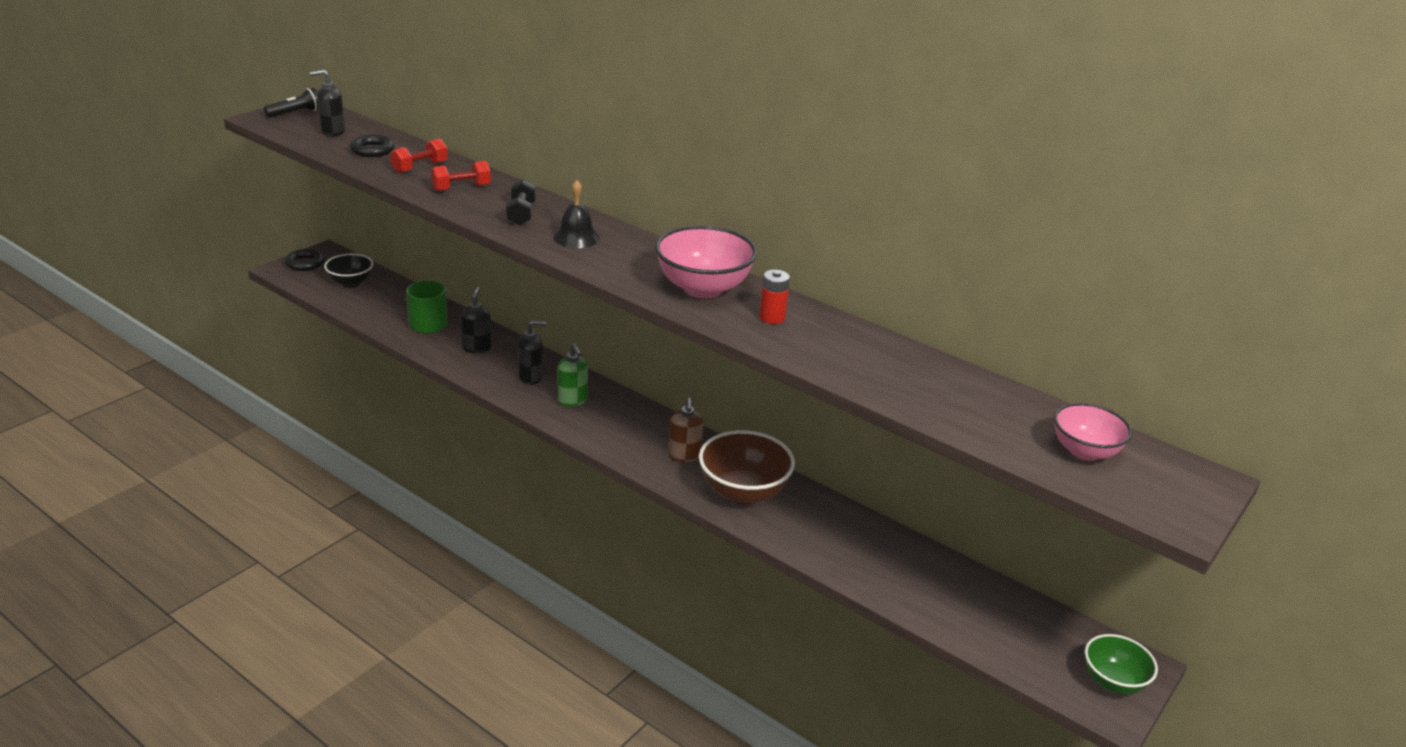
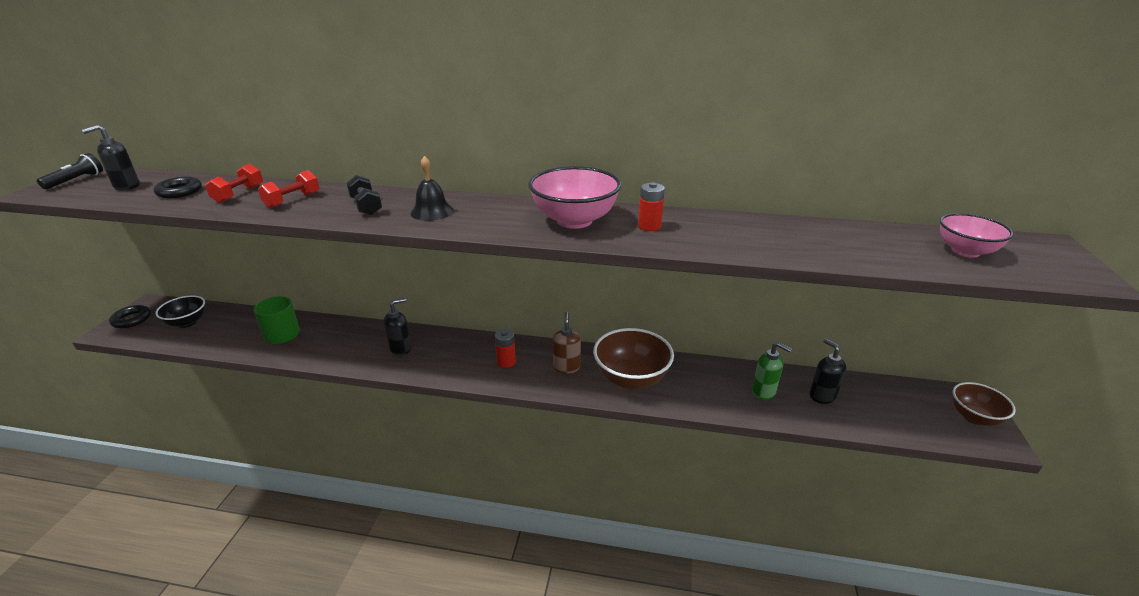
camera: 25 degrees left, 0 degrees up
(477, 348) = (338, 340): black soap dispenser -> black soap dispenser (822, 396)
(572, 400) = (448, 355): green soap dispenser -> green soap dispenser (764, 392)
(625, 428) = (506, 362): none -> red battery
(684, 455) = (566, 367): brown soap dispenser -> brown soap dispenser turned 150 degrees counterclockwise
(1113, 681) = (974, 417): green bowl -> brown bowl

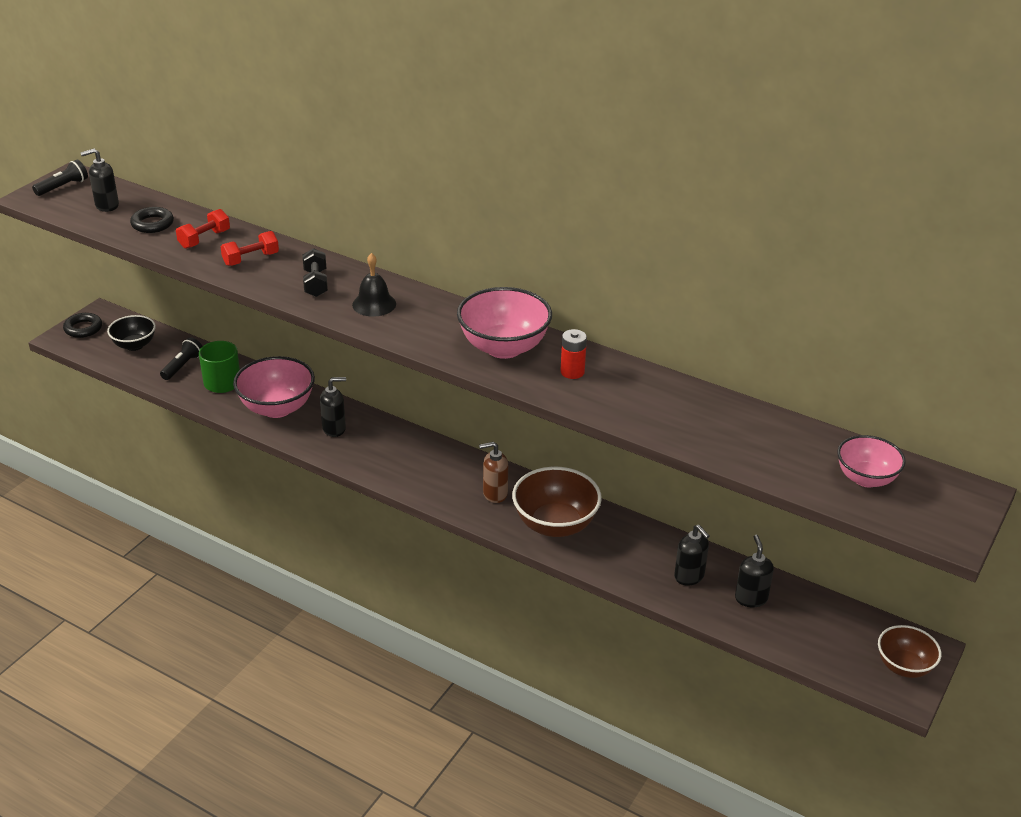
camera: 20 degrees right, 5 degrees up
(239, 329) = (182, 366): none -> black flashlight
(341, 343) = (277, 408): none -> pink bowl
(506, 362) = (435, 472): red battery -> none
(566, 367) = (494, 494): brown soap dispenser -> brown soap dispenser turned 120 degrees counterclockwise
(764, 392) = (689, 576): green soap dispenser -> black soap dispenser

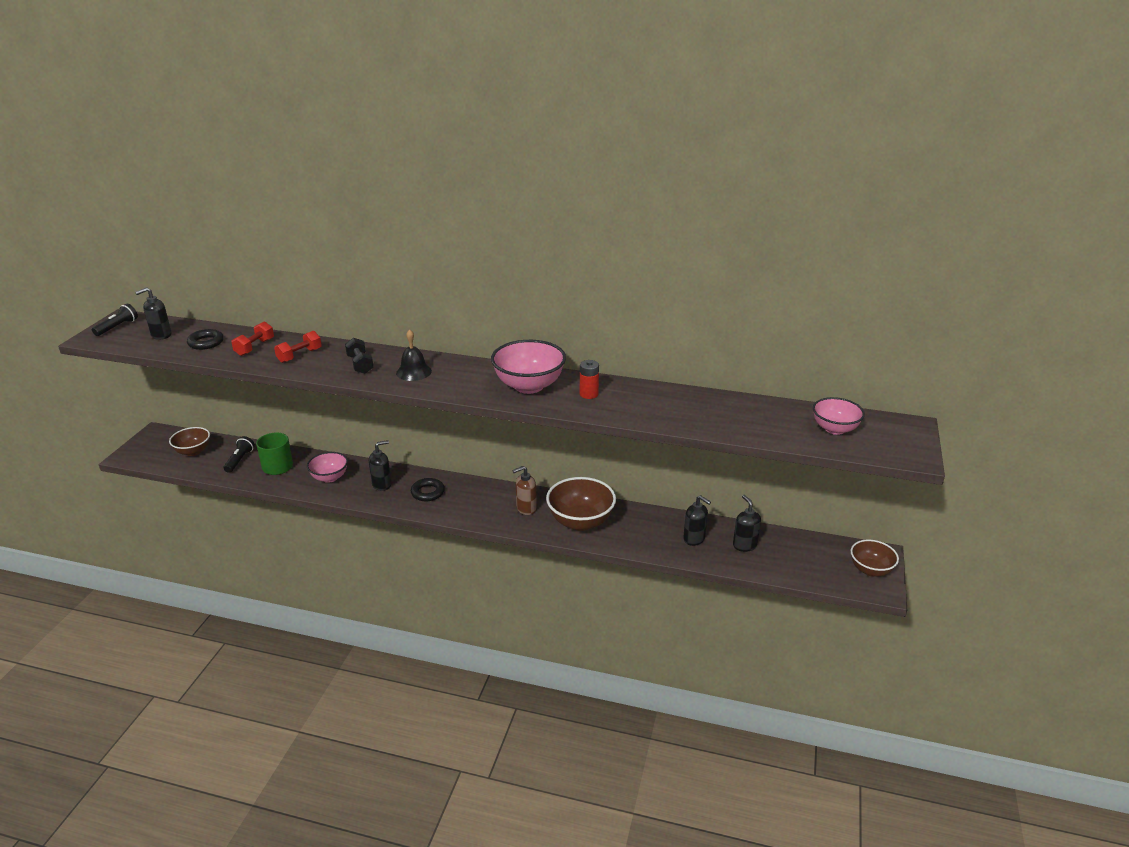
camera: 15 degrees left, 5 degrees down
(83, 328) = (144, 446): black ring -> black ring (427, 492)
(134, 345) = (193, 451): black bowl -> brown bowl
(277, 408) = (329, 477): pink bowl -> pink bowl, size x0.62

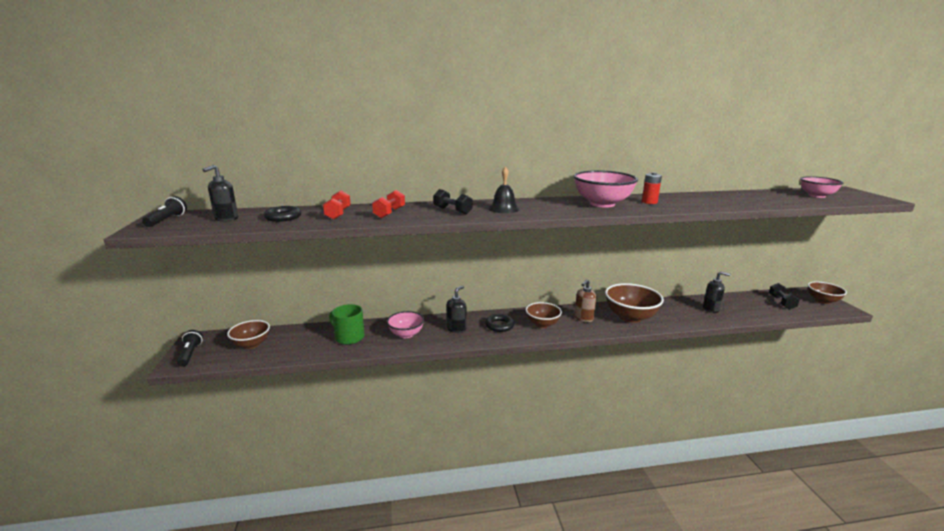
camera: 25 degrees left, 10 degrees down
(239, 460) = (307, 340): black flashlight -> black flashlight (190, 354)
(473, 503) = (542, 324): none -> brown bowl
(744, 545) = (742, 305): black soap dispenser -> none
(805, 556) = (781, 302): none -> black dumbbell

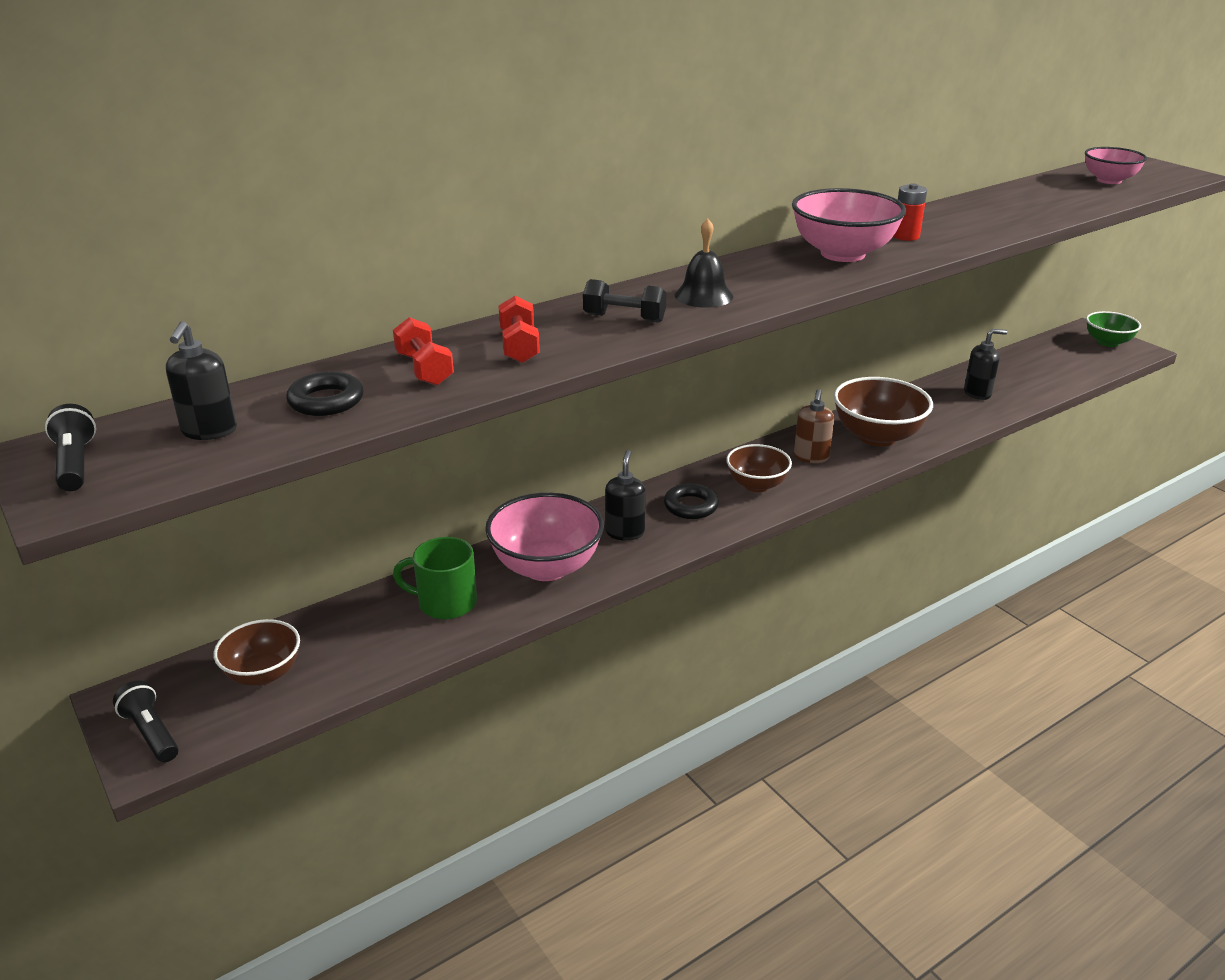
camera: 25 degrees left, 10 degrees up
(406, 334) = (546, 567): pink bowl -> pink bowl, size x1.60
(781, 302) = (1060, 358): black dumbbell -> none
(822, 301) = (1107, 342): brown bowl -> green bowl

